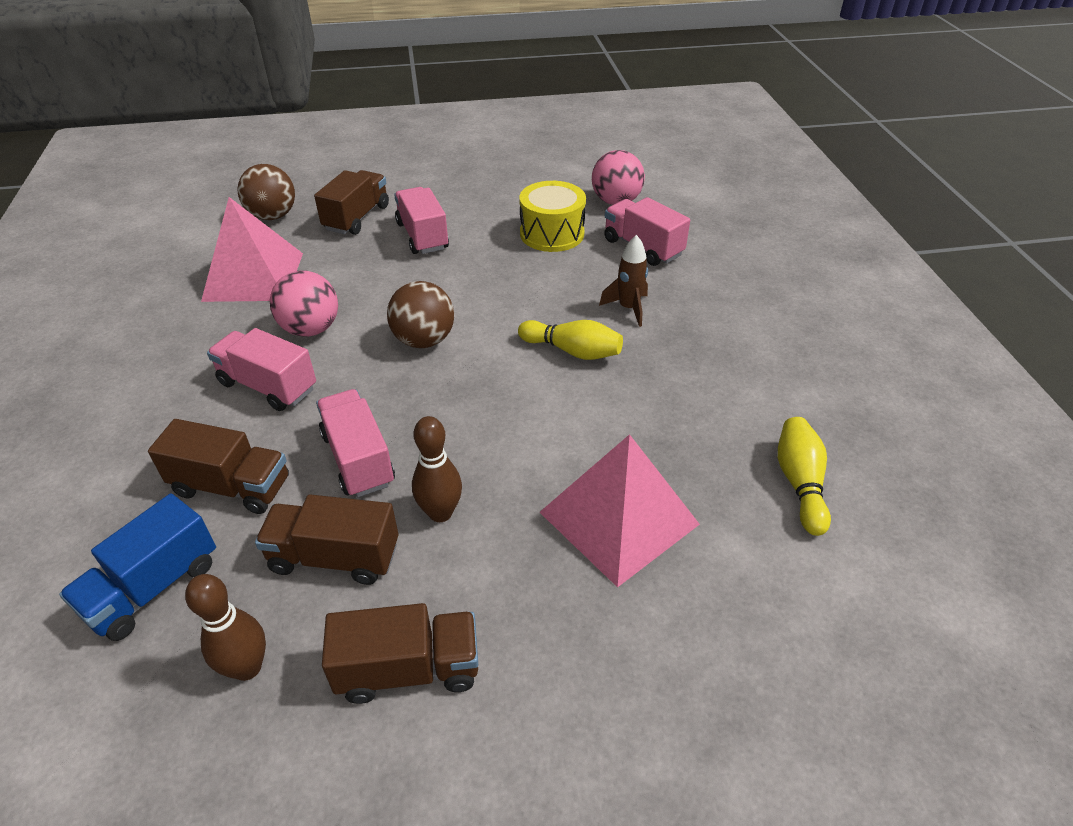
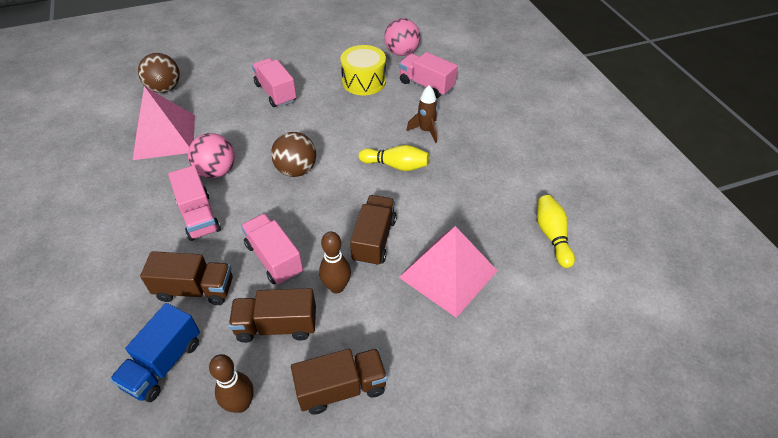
camera: 10 degrees left, 5 degrees up
(268, 386) = (199, 216): pink truck -> pink truck turned 135 degrees counterclockwise
(357, 218) = (226, 83): brown truck -> brown truck (374, 240)

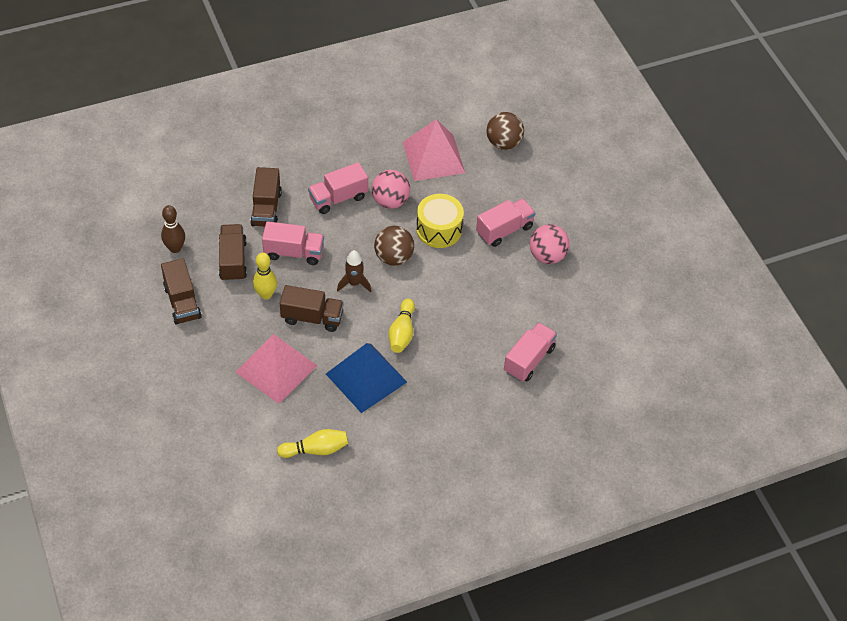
camera: 85 degrees right, 5 degrees up
(163, 364) = (207, 202): blue truck -> none
(274, 259) = (294, 252): pink truck -> pink truck turned 45 degrees clockwise
(337, 287) = (266, 294): brown bowling pin -> yellow bowling pin
(364, 81) = (530, 303): yellow drum -> yellow drum (439, 229)
(401, 52) = (588, 337): pink ball -> pink ball (547, 256)
(426, 131) = (453, 357): brown rocket -> brown rocket (354, 283)
(454, 194) = (366, 378): none -> blue pyramid

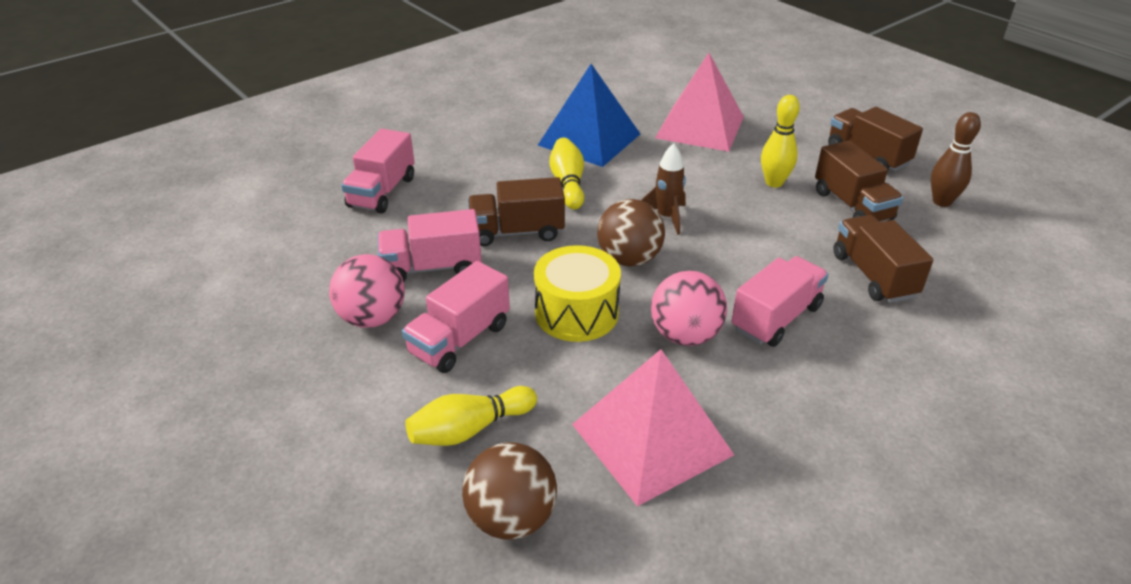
camera: 165 degrees right, 15 degrees down
(294, 252) = (779, 232): pink truck -> pink truck (432, 267)
(312, 317) = (695, 174): brown truck -> brown truck (517, 232)
(316, 449) = (609, 85): yellow bowling pin -> yellow bowling pin (469, 429)

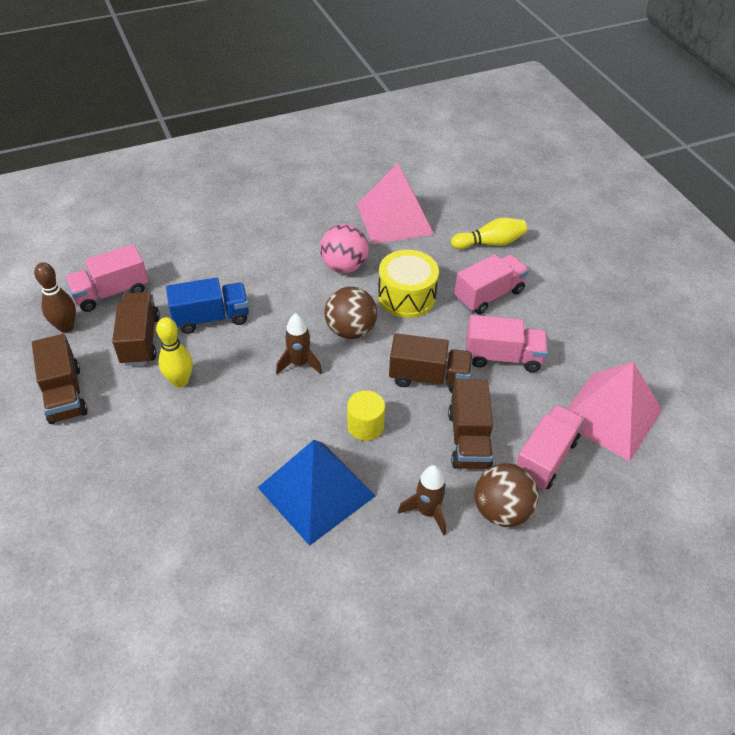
camera: 165 degrees left, 10 degrees up
(372, 318) = (547, 323): pink ball -> none
(489, 144) = (427, 512): none -> brown rocket
(511, 518) = (475, 203): brown ball -> brown ball (501, 510)
(568, 184) = (365, 426): yellow bowling pin -> yellow cylinder
(700, 127) = (187, 482): pink pyramid -> pink pyramid (610, 415)
(776, 318) = (279, 265): pink truck -> pink truck (111, 293)
(800, 239) = (211, 318): none -> blue truck
(873, 275) = (189, 278): brown truck -> brown truck (468, 439)

